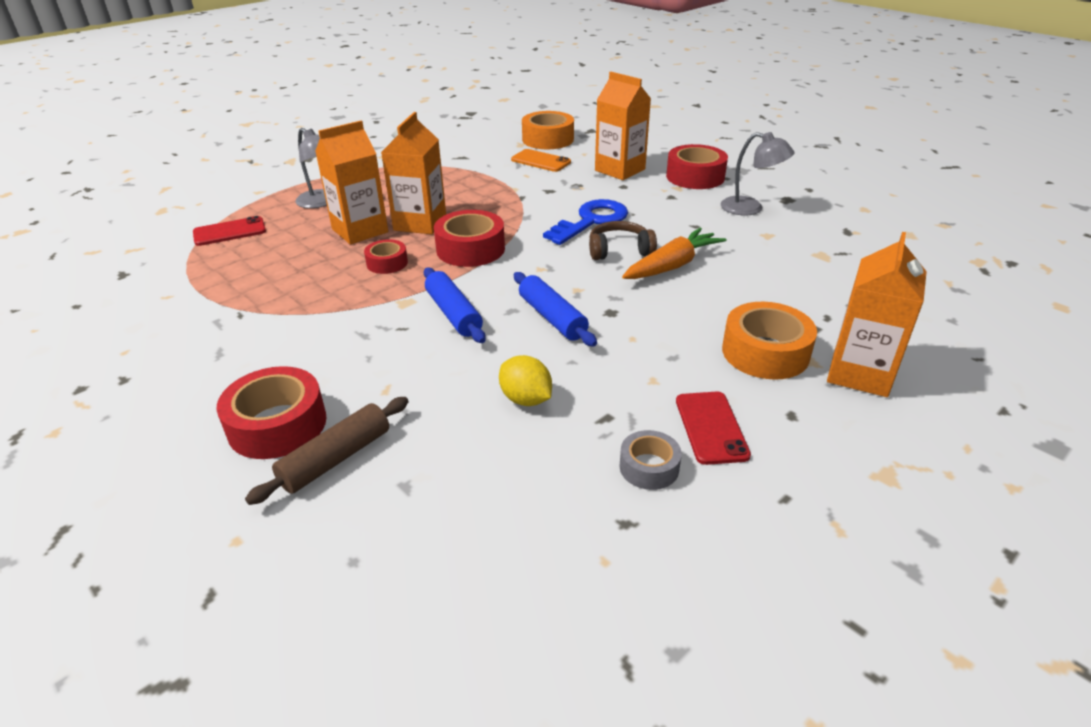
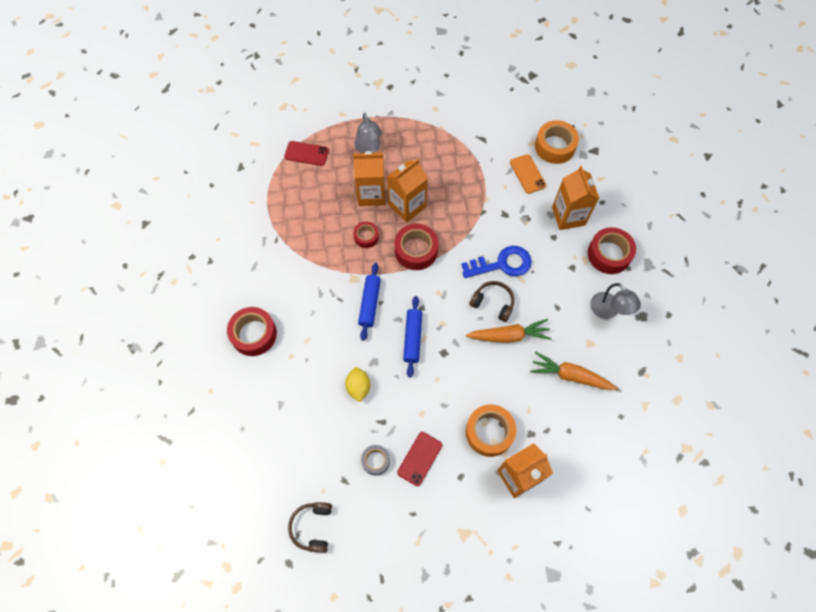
camera: 35 degrees right, 30 degrees up
(336, 458) = (264, 370): brown rolling pin -> none
(643, 631) = (312, 527): none -> brown headphones
(784, 265) = (570, 376): none -> orange carrot

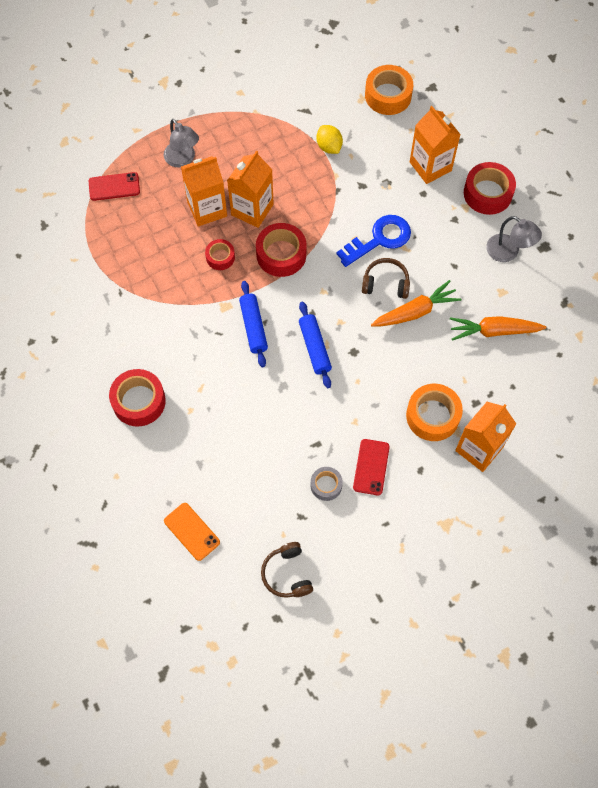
camera: 20 degrees left, 0 degrees up
(358, 387) = (277, 417): yellow lemon -> yellow lemon (329, 147)
(527, 174) = (370, 134): orange phone -> orange phone (192, 531)

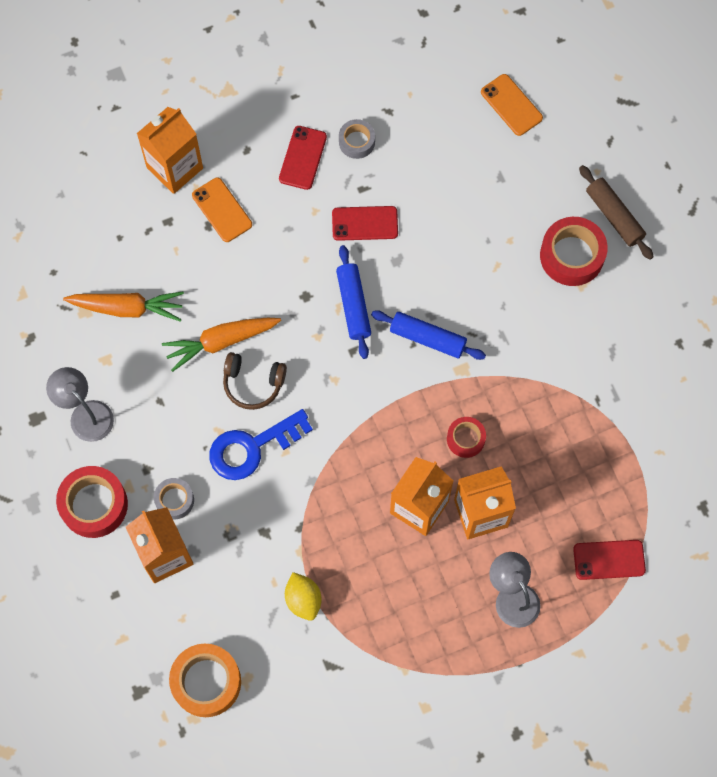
camera: 175 degrees left, 5 degrees up
(103, 437) = (614, 216): none -> brown rolling pin
(253, 327) = (427, 338): blue rolling pin -> blue rolling pin turned 60 degrees counterclockwise
(281, 254) = (385, 436): red tape -> none
(287, 574) = (409, 54): brown headphones -> none
(312, 414) = (365, 223): none -> red phone
(430, 200) = (174, 500): none -> grey tape
(432, 416) = (222, 210): orange tape -> orange phone

